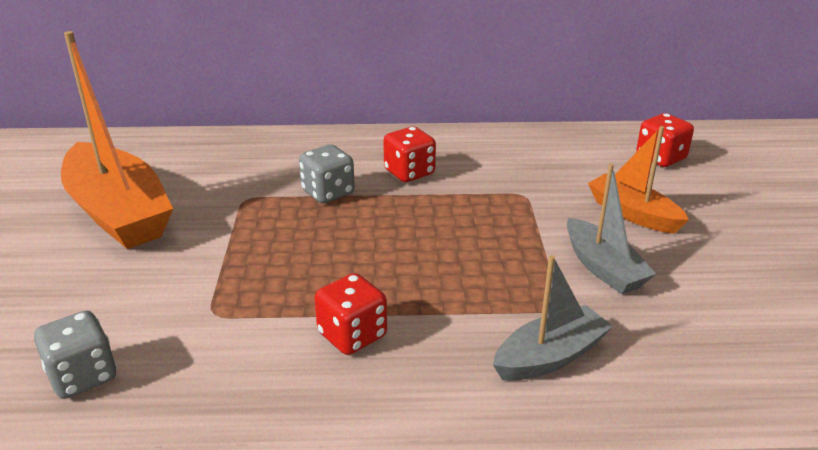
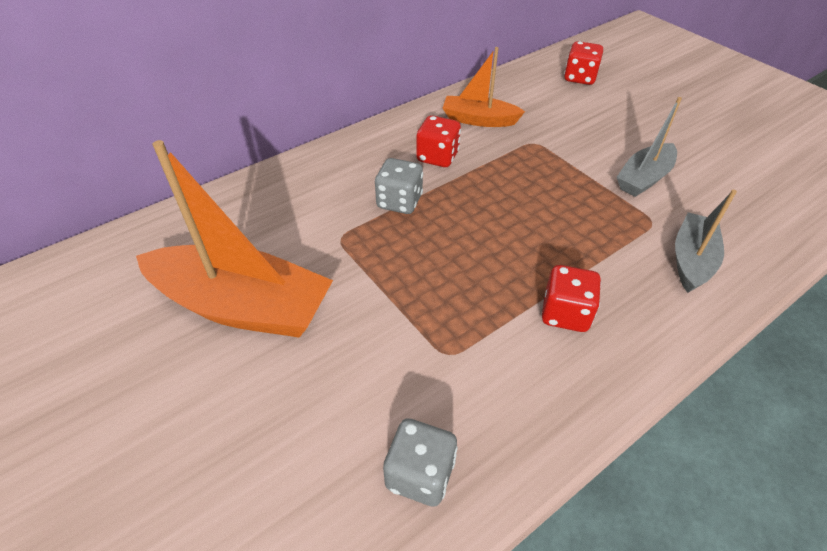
camera: 35 degrees left, 15 degrees up
(603, 268) = (644, 178): grey boat -> grey boat turned 105 degrees clockwise
(633, 214) = (613, 129): orange boat -> orange boat (479, 120)

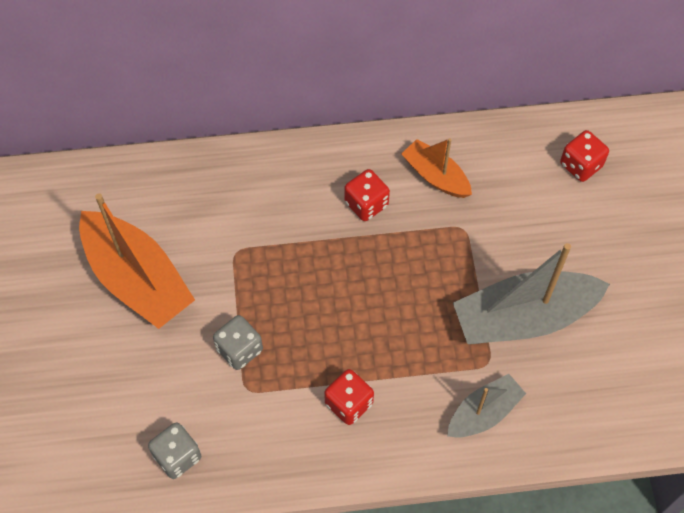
camera: 30 degrees right, 15 degrees up
(399, 202) = (302, 238): grey dice -> grey dice (239, 350)
(644, 178) = (523, 317): grey boat -> grey boat, size x1.79

